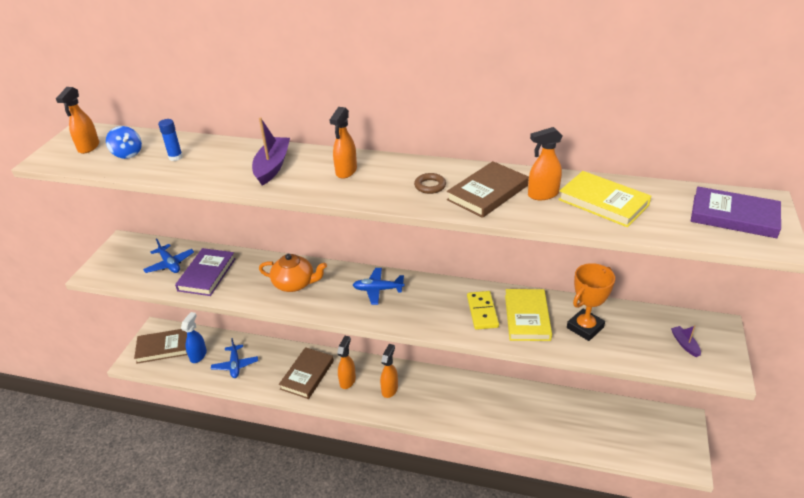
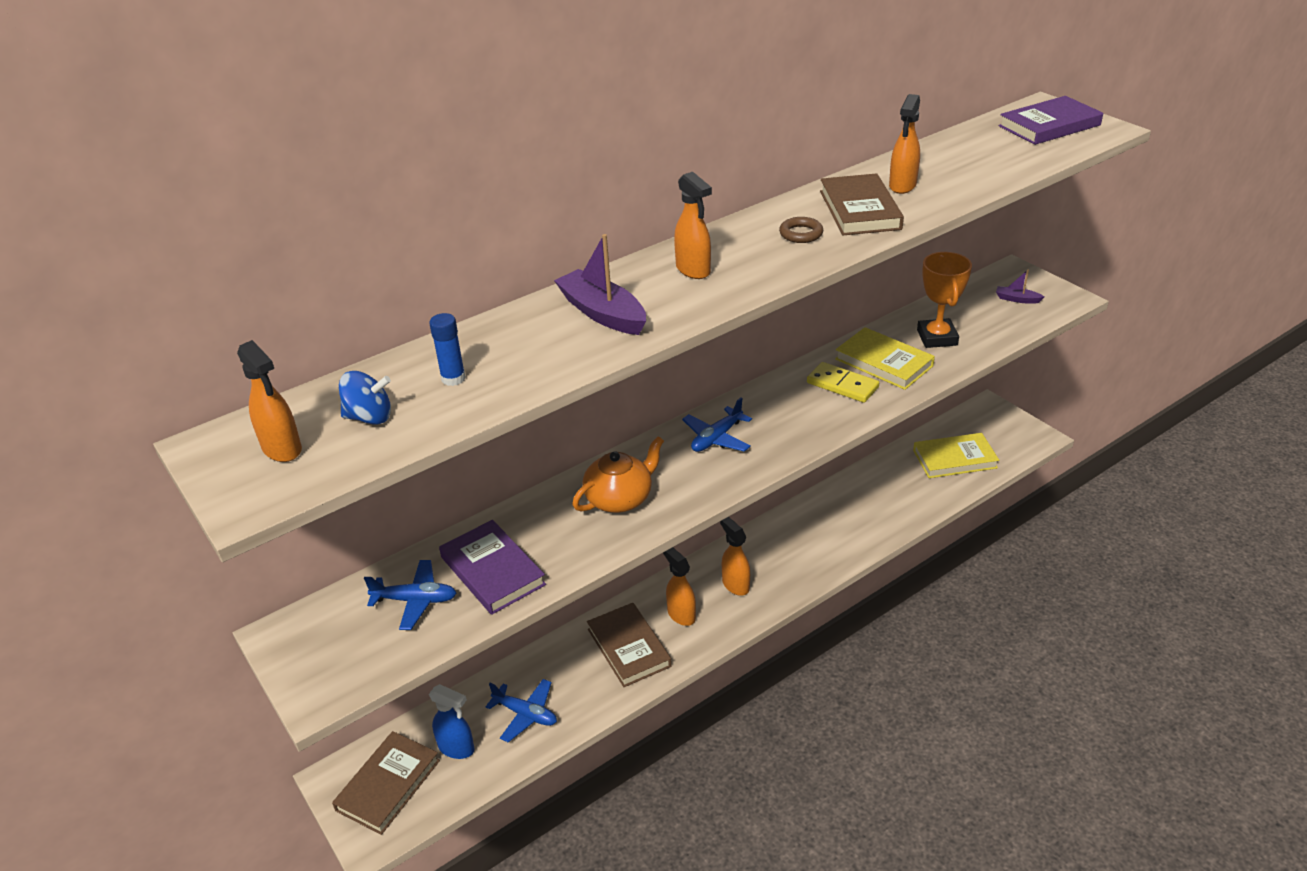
camera: 50 degrees left, 0 degrees up
(198, 355) = (457, 748): blue spray bottle -> blue spray bottle turned 150 degrees clockwise
(603, 202) = (955, 165): yellow book -> yellow book (954, 459)

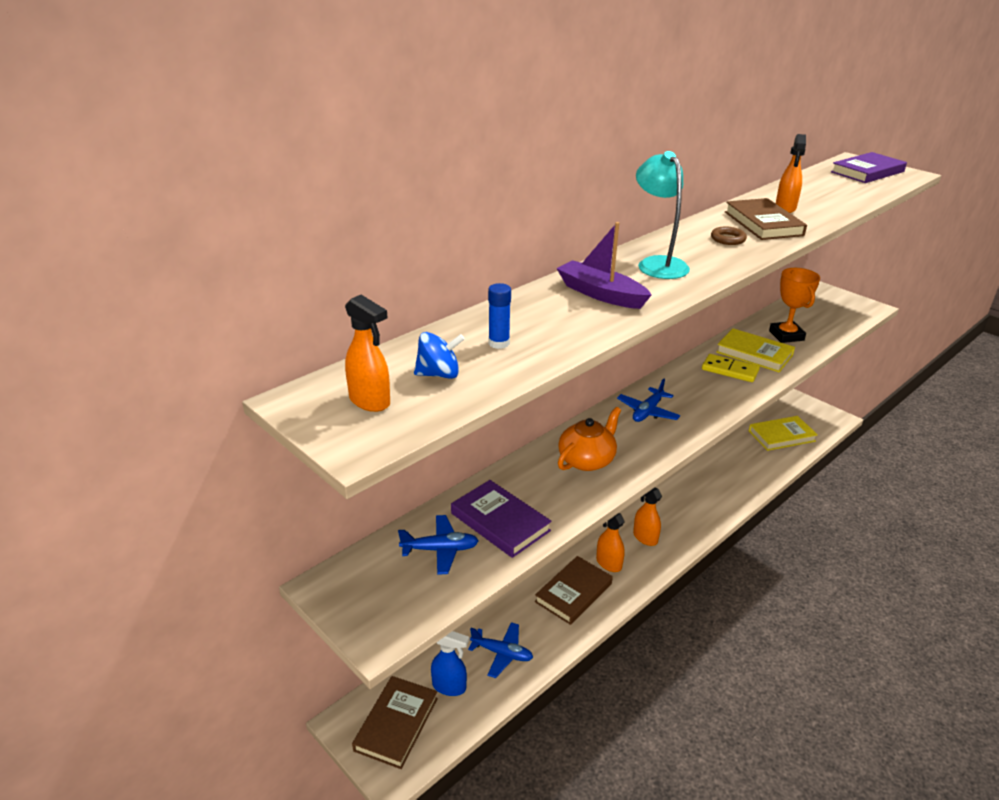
camera: 10 degrees left, 5 degrees down
(628, 648) = (573, 592): brown book -> brown book turned 75 degrees clockwise
(693, 270) = (657, 264): orange spray bottle -> turquoise lamp
(1017, 299) = (832, 308): purple boat -> none

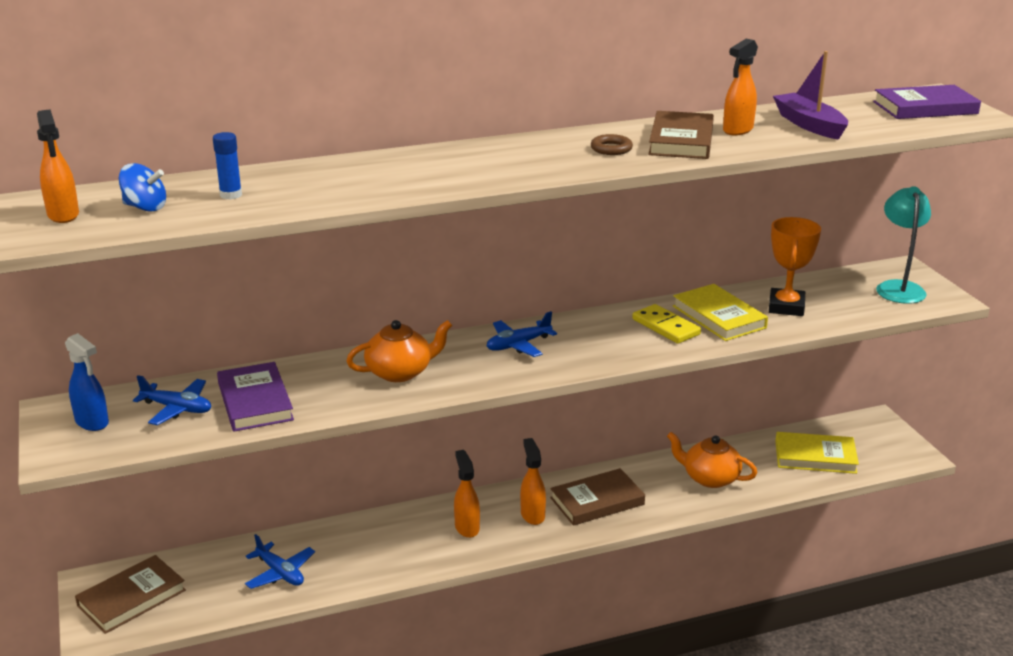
camera: 25 degrees right, 5 degrees down
(449, 687) = (205, 584): blue spray bottle -> blue spray bottle (92, 422)
(573, 592) = (403, 543): brown book -> brown book (597, 501)
(601, 294) = (389, 174): purple boat -> purple boat (809, 125)
(657, 264) = (492, 158): turquoise lamp -> turquoise lamp (898, 287)
(733, 471) = (710, 478): none -> orange teapot

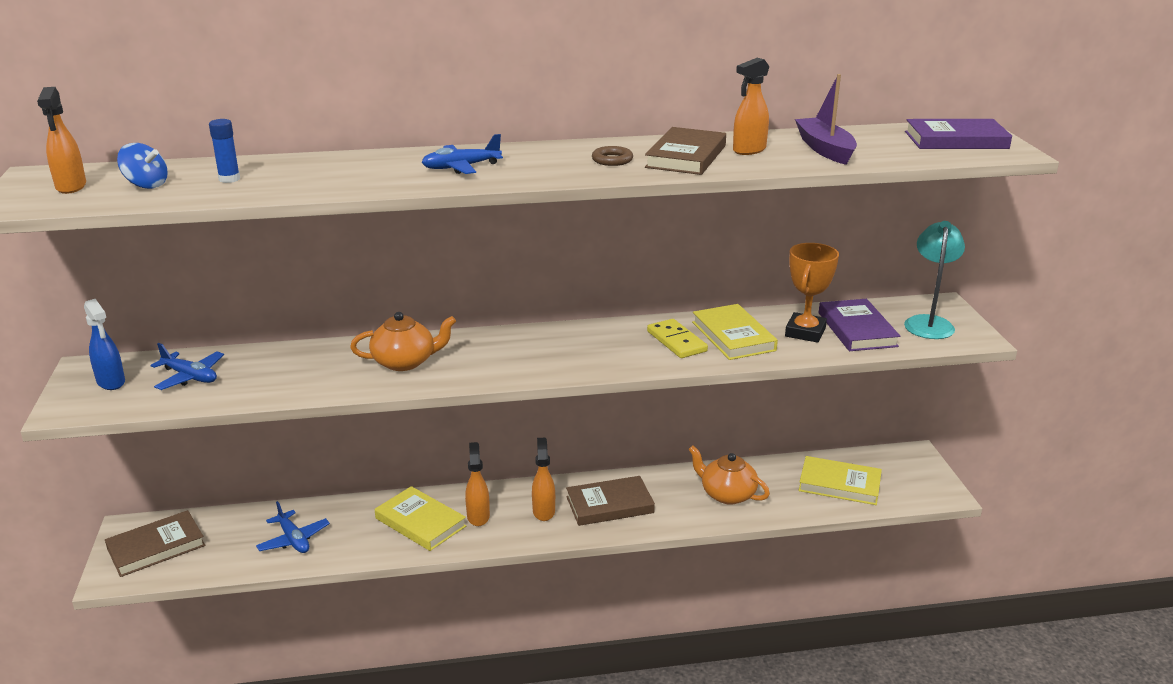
camera: 10 degrees right, 0 degrees up
(255, 401) = (261, 377): purple book -> purple book (857, 329)
(409, 540) = (420, 522): none -> yellow book
(518, 345) = (527, 346): blue plane -> blue plane (461, 167)

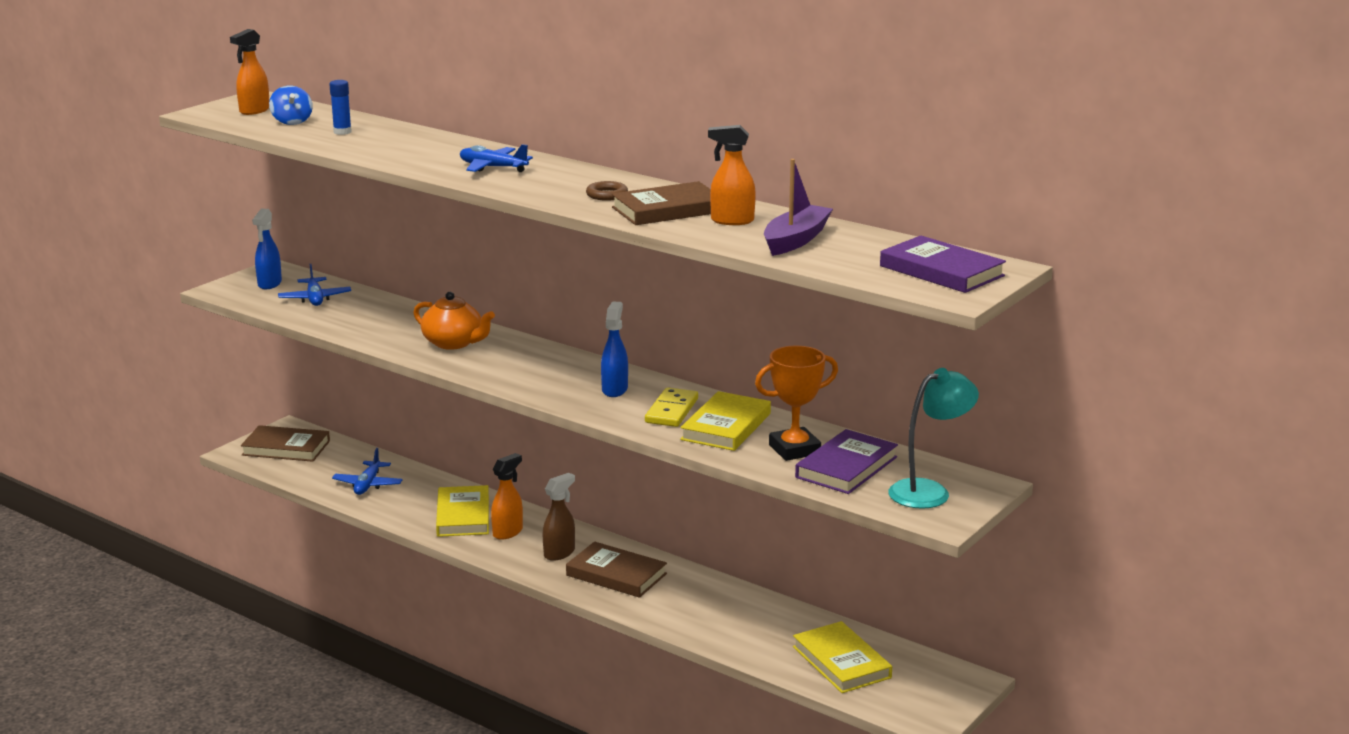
camera: 45 degrees right, 5 degrees down
(543, 511) = (559, 553): orange spray bottle -> brown spray bottle
(606, 344) = (615, 390): none -> blue spray bottle
(727, 494) = (725, 617): orange teapot -> none

